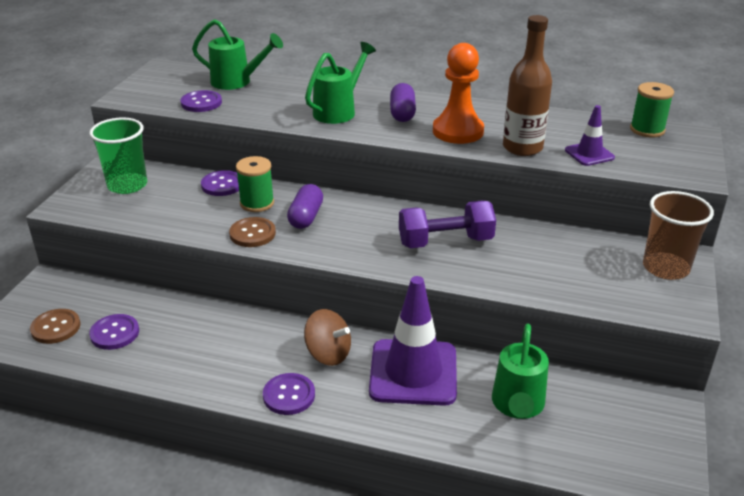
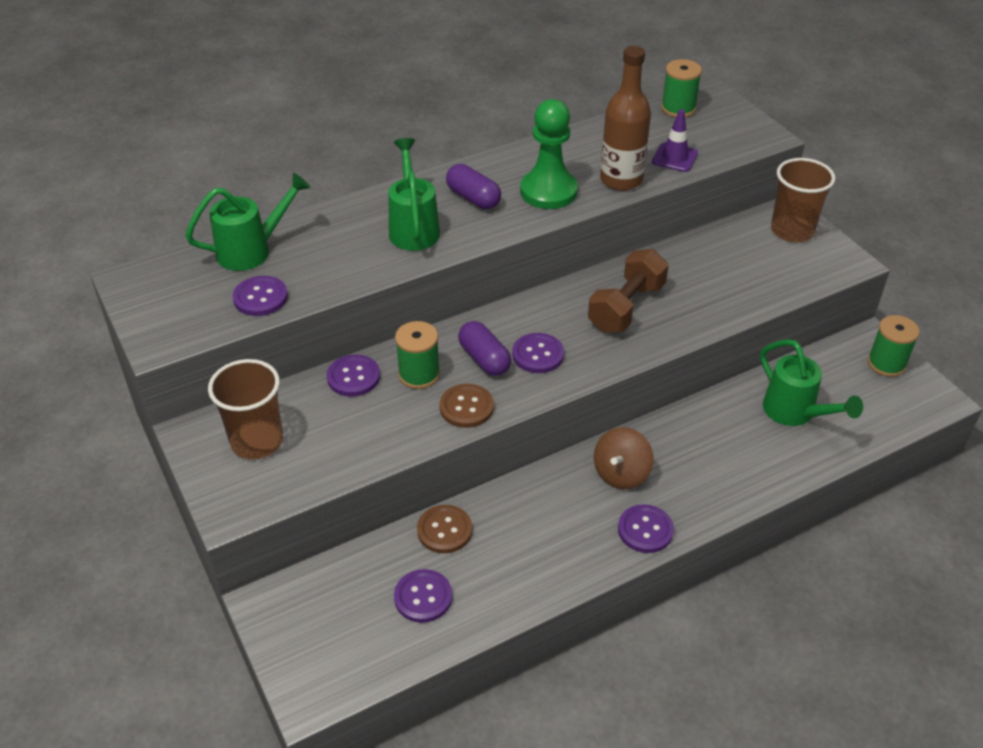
camera: 45 degrees left, 10 degrees up
(56, 327) = (358, 637): brown button -> brown button (444, 530)
(127, 185) = (257, 441): green cup -> brown cup
(328, 354) = (621, 473): brown spinning top -> brown spinning top turned 135 degrees clockwise
(341, 233) = (538, 354): none -> purple button
(413, 372) = (699, 440): purple traffic cone -> none
(445, 242) = (626, 307): purple dumbbell -> brown dumbbell
(458, 131) = (548, 191): orange pawn -> green pawn
(659, 428) = (886, 364): none -> green spool

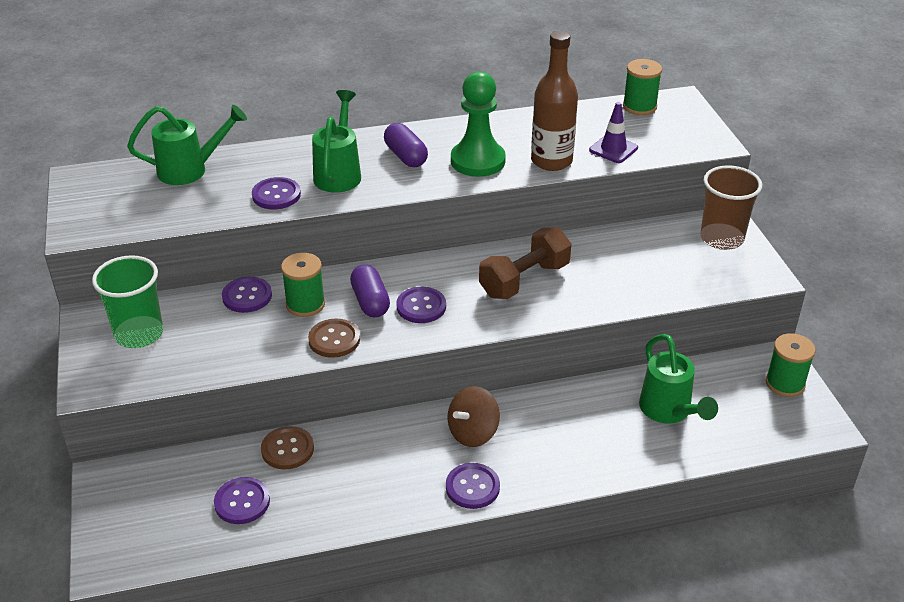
camera: 15 degrees right, 5 degrees down
(257, 441) = (139, 334): brown cup -> green cup
(260, 297) = (178, 209): purple button -> purple button (276, 195)

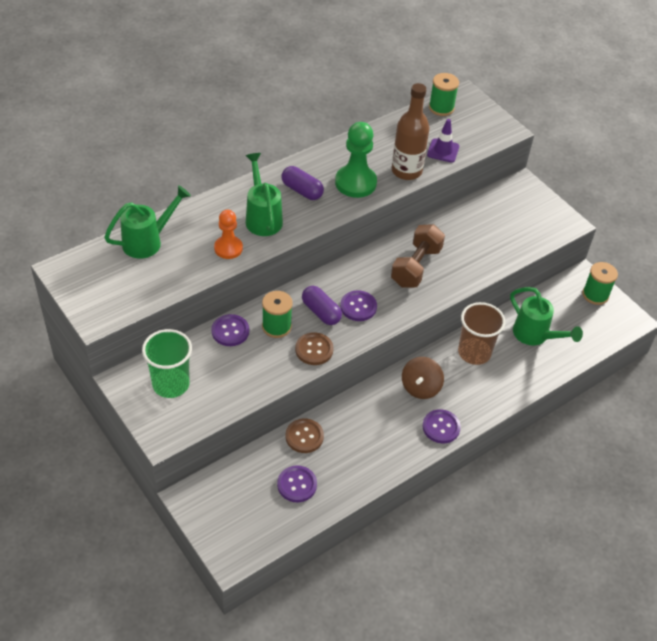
camera: 25 degrees left, 10 degrees up
(276, 195) = (228, 248): purple button -> orange pawn
(721, 238) = (527, 199): brown cup -> brown cup (474, 352)

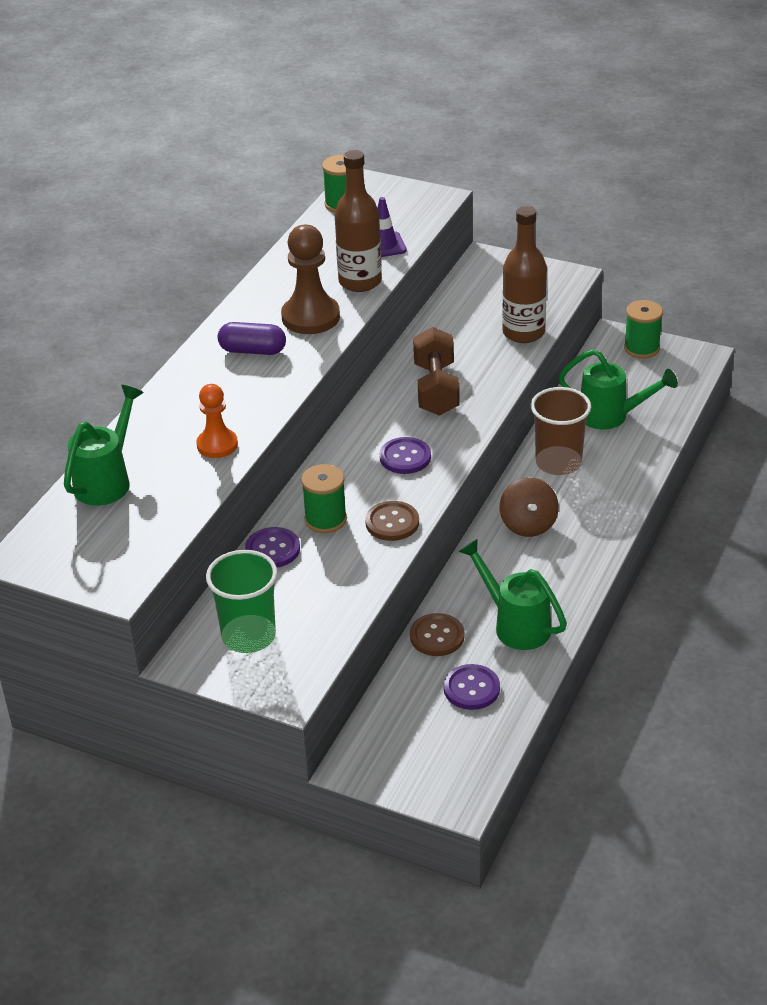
camera: 25 degrees left, 10 degrees down
(262, 217) = (230, 397): green watering can -> green watering can (515, 625)
(321, 312) = (366, 482): purple capsule -> none
(355, 183) = (310, 317): green pawn -> brown pawn
(441, 427) = (586, 553): purple button -> none
(504, 252) = (523, 333): none -> brown bottle

